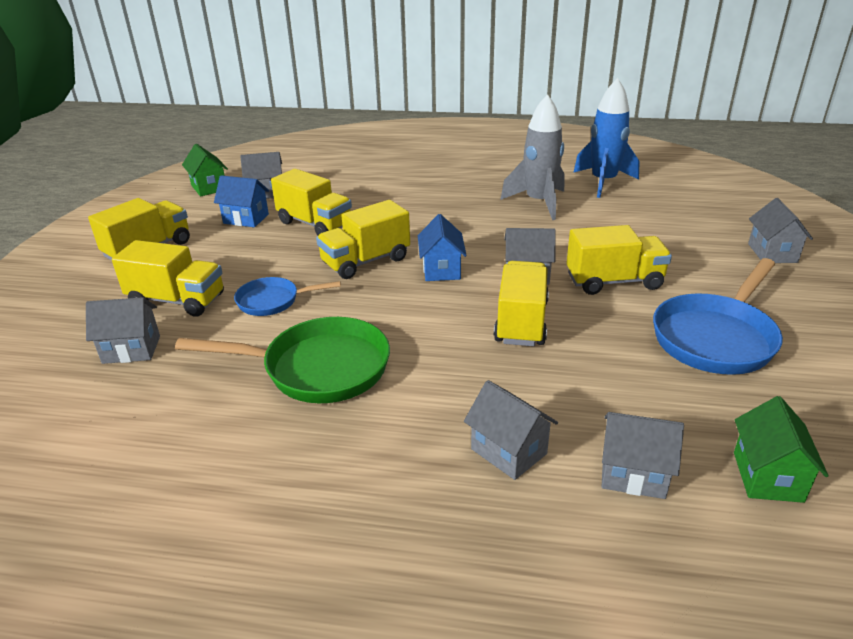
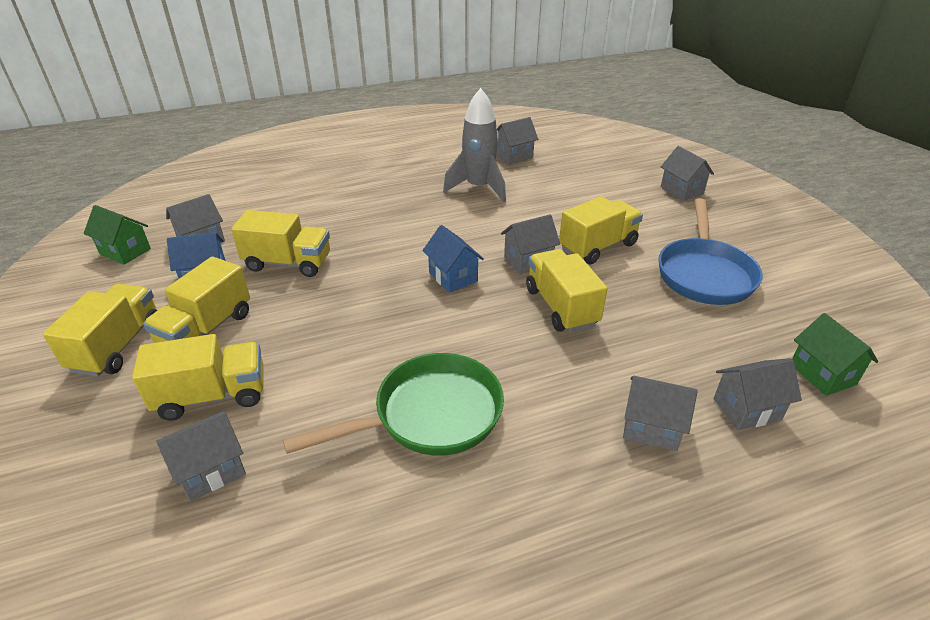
camera: 30 degrees left, 5 degrees up
(273, 301) = (321, 360): blue pan -> none
(366, 261) = (376, 289): yellow truck -> yellow truck (206, 329)
(603, 182) = (514, 156): blue rocket -> grey house

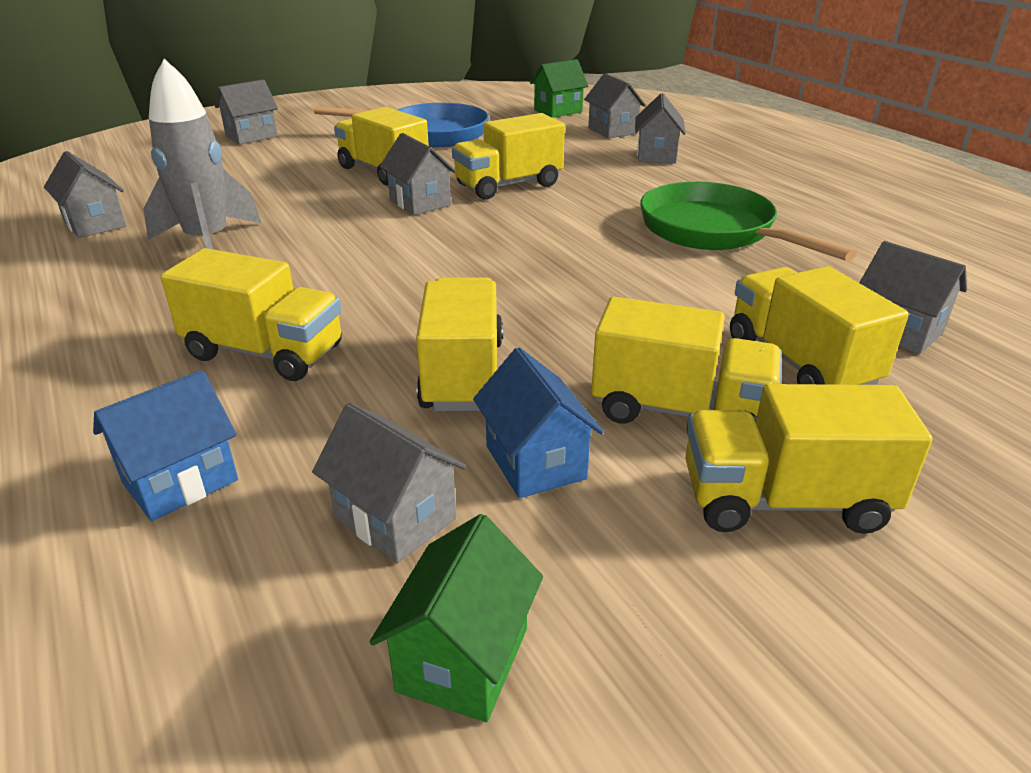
camera: 100 degrees left, 5 degrees down
(343, 210) = (265, 352): none -> yellow truck
(453, 277) = (468, 240): blue house -> blue house (180, 481)

